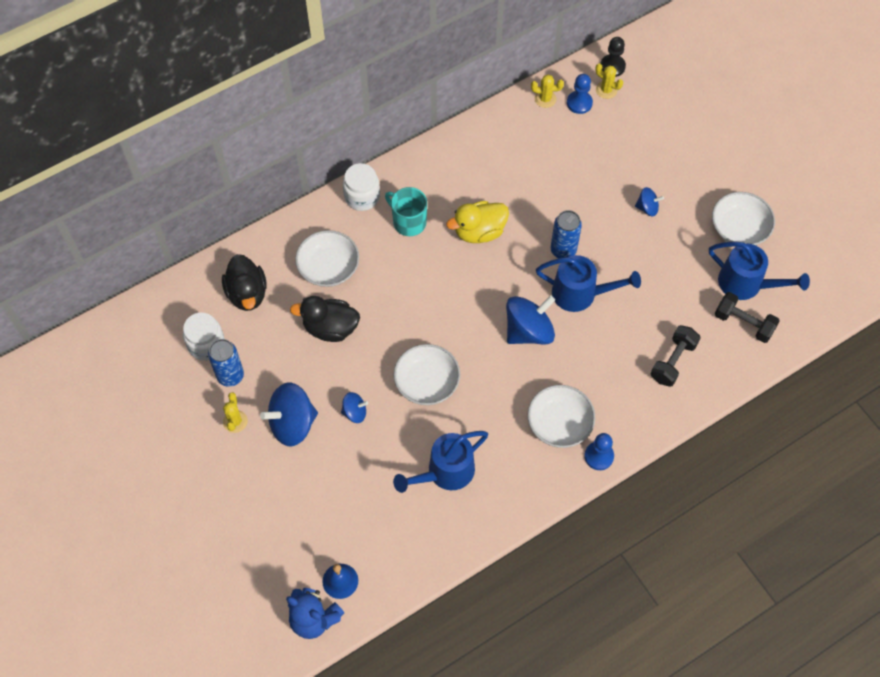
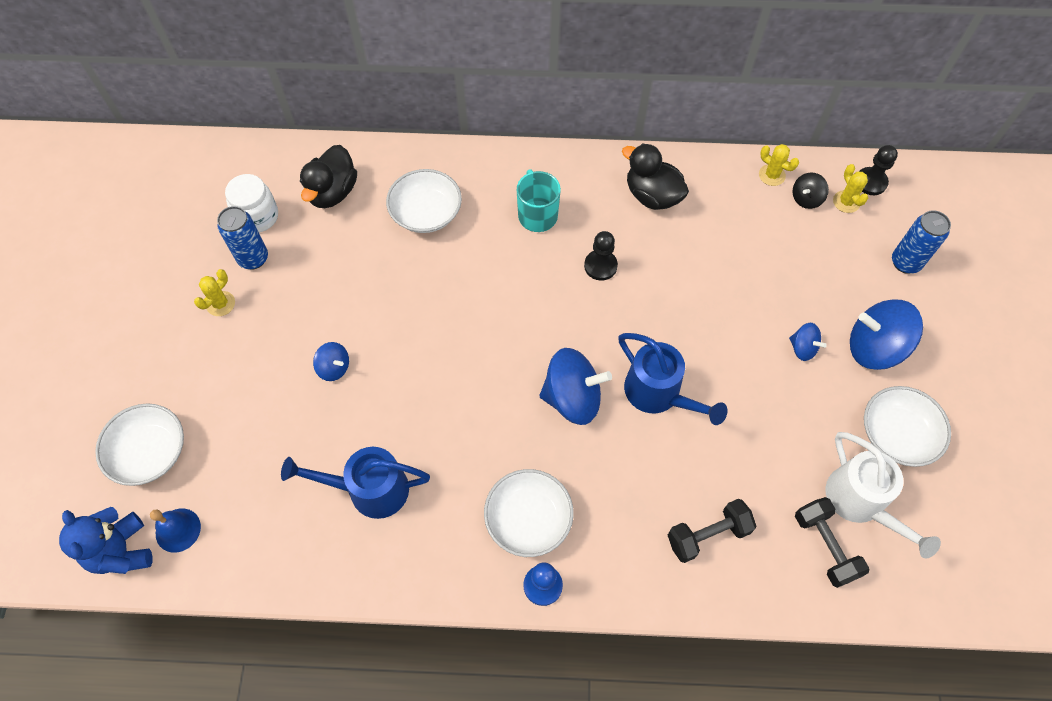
camera: 35 degrees right, 0 degrees up
(292, 423) = (268, 340): blue spinning top -> blue spinning top (874, 347)
(330, 328) = (380, 271): black duck -> black duck (652, 195)
(362, 197) = (511, 166): white jar -> none
(427, 382) = (427, 384): white bowl -> white bowl (150, 452)
(479, 232) = (600, 266): yellow duck -> black pawn
(563, 250) = (674, 337): blue can -> blue can (905, 262)
(579, 103) = (806, 199): blue pawn -> black spinning top
(747, 284) = (861, 503): blue watering can -> white watering can

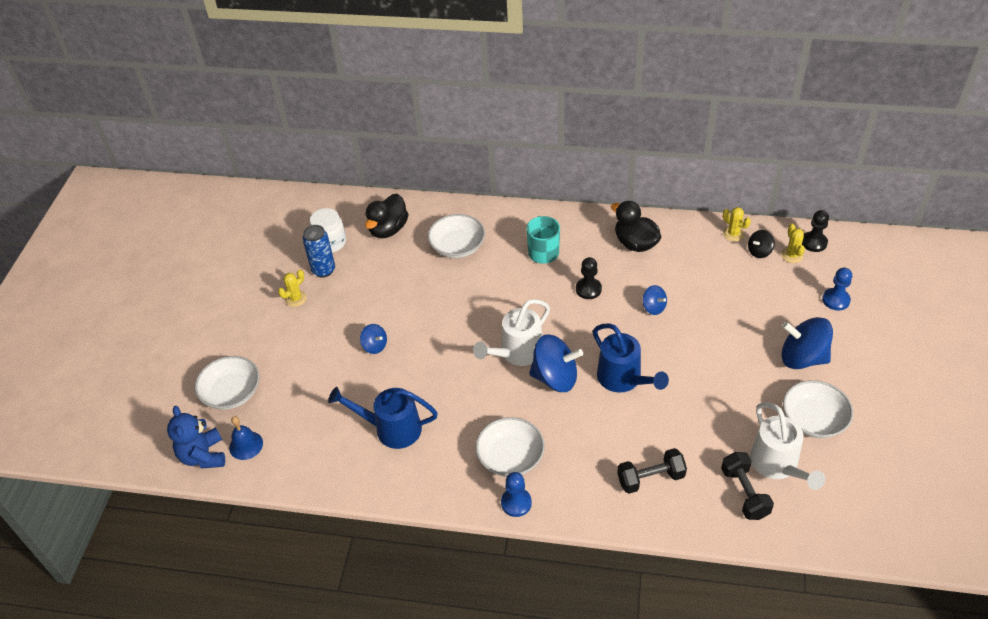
camera: 10 degrees right, 15 degrees down
(520, 366) = (517, 353): none -> white watering can
(802, 348) = (743, 355): blue spinning top -> blue spinning top (653, 307)
(905, 262) = (836, 300): blue can -> blue pawn

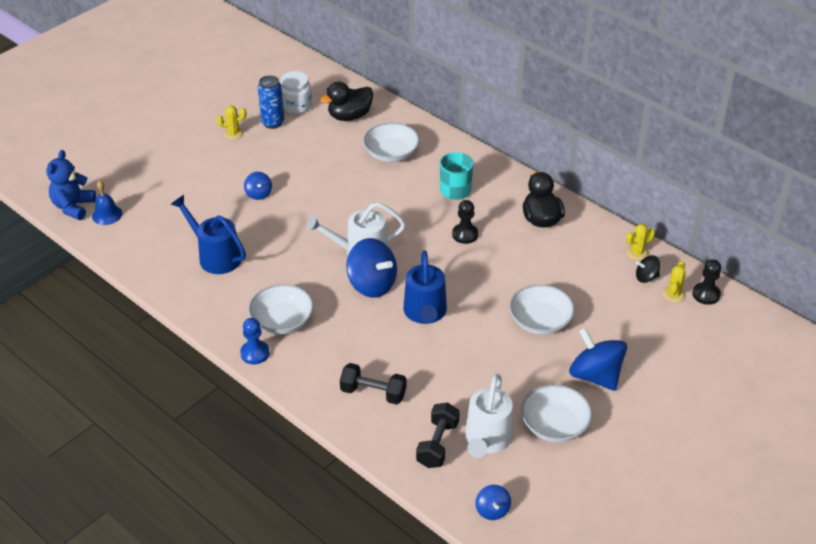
camera: 30 degrees right, 5 degrees down
(232, 393) = (130, 175): white bowl -> white bowl (540, 321)
(653, 307) = (505, 274): blue spinning top -> blue spinning top (492, 510)
(733, 234) = (637, 253): yellow cactus -> yellow cactus turned 75 degrees clockwise
(836, 300) = (676, 348): blue pawn -> none

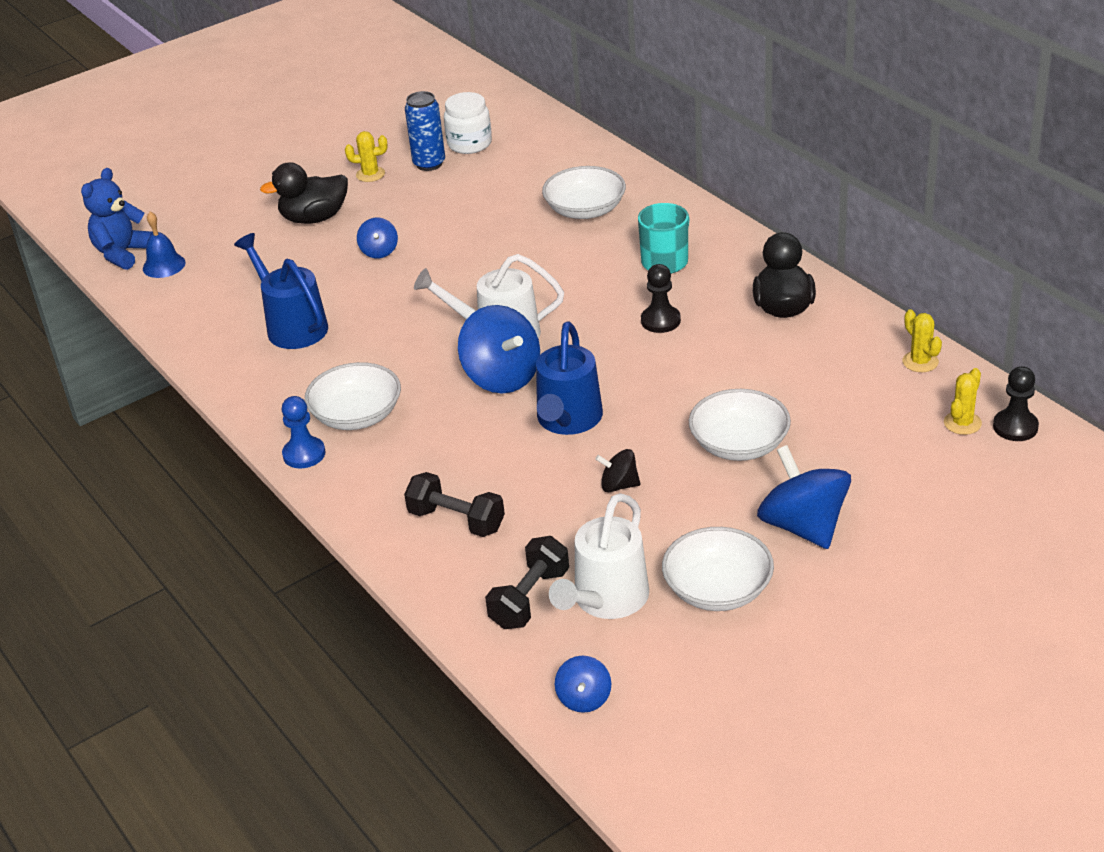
camera: 15 degrees right, 5 degrees down
(349, 116) = (540, 160): black duck -> black duck (314, 218)
(637, 253) = (920, 362): yellow cactus -> yellow cactus turned 75 degrees clockwise
(646, 277) = (925, 396): black spinning top -> black spinning top (619, 485)

